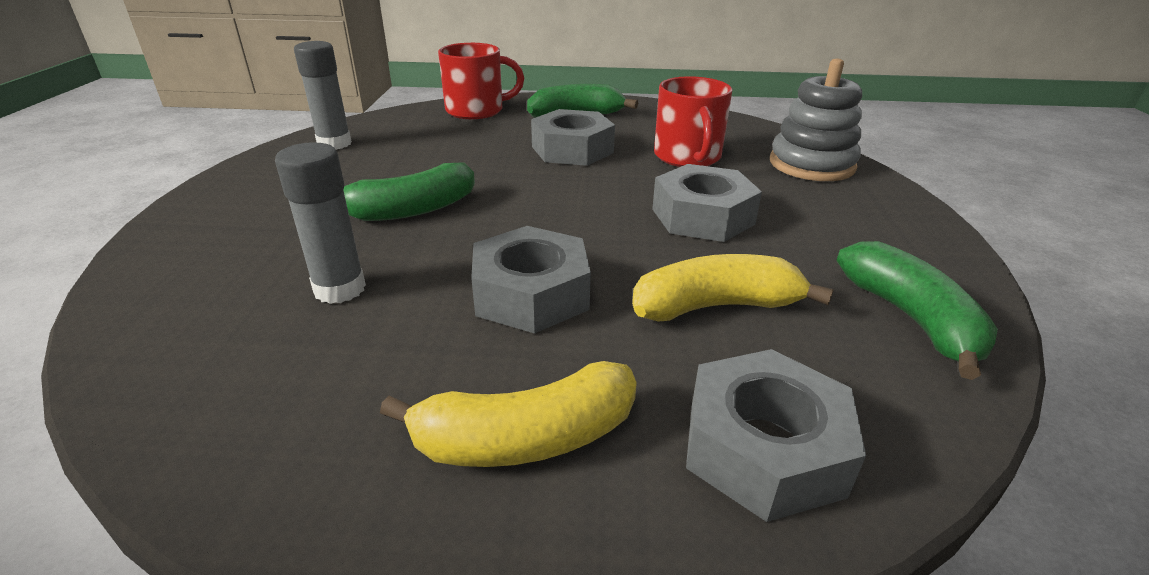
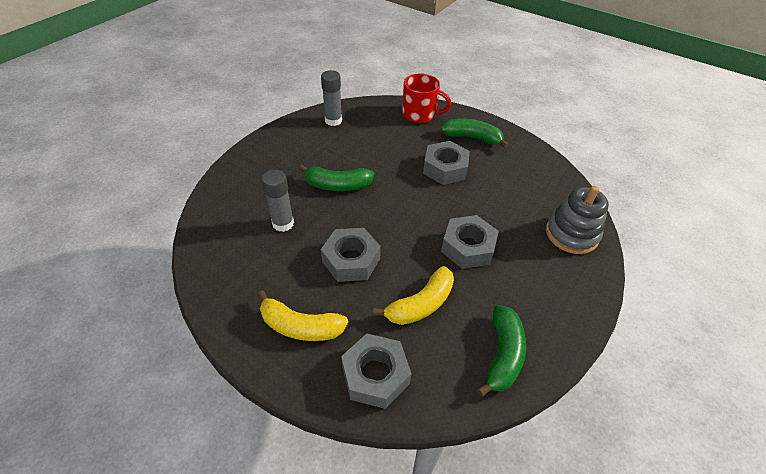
camera: 30 degrees right, 15 degrees up
(687, 157) = (503, 199): red mug -> none
(716, 306) = (420, 304): yellow banana -> yellow banana turned 120 degrees clockwise

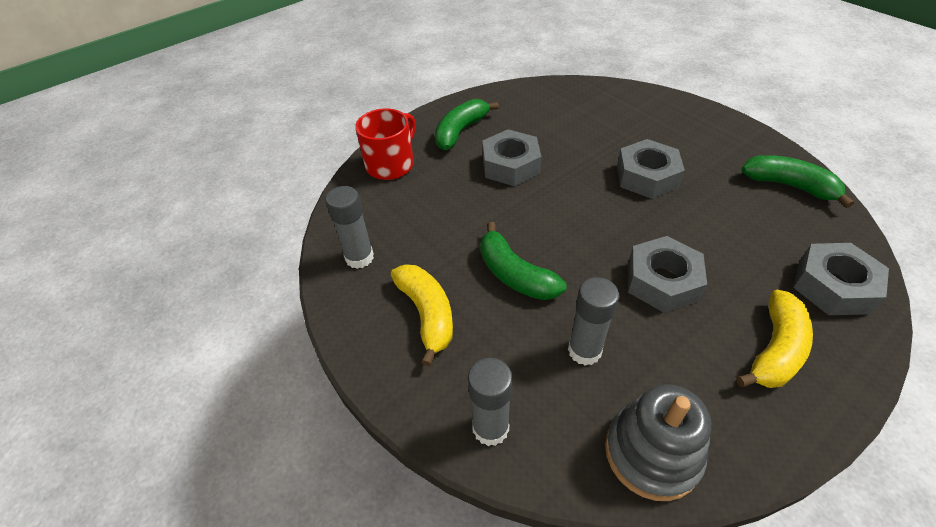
camera: 70 degrees left, 0 degrees up
(227, 191) = (490, 428): none -> grey glue stick
(337, 185) = (515, 274): green banana -> green banana turned 120 degrees clockwise
(420, 304) = (730, 230): yellow banana -> yellow banana (427, 314)
(571, 234) = (633, 104): grey stacking toy -> grey stacking toy (652, 453)

